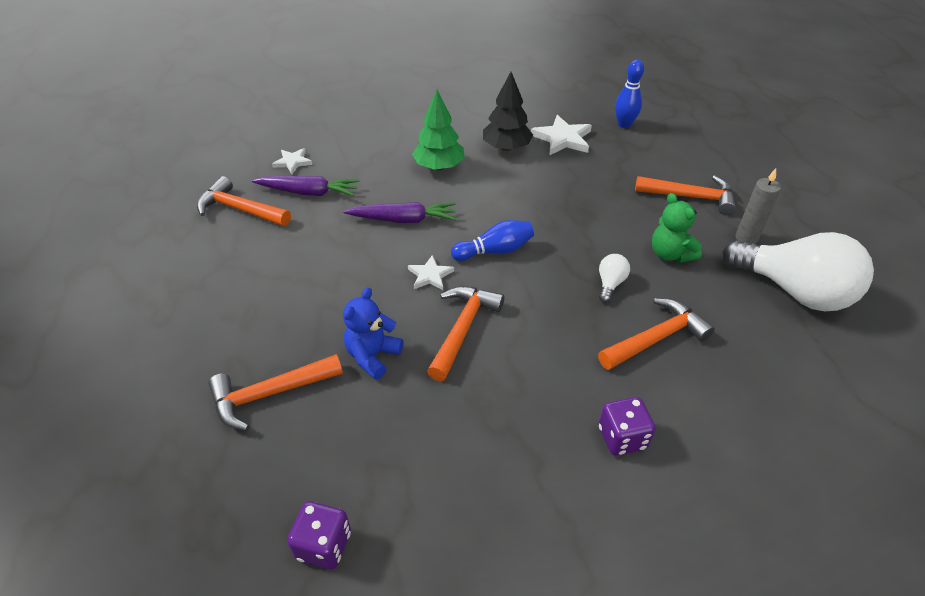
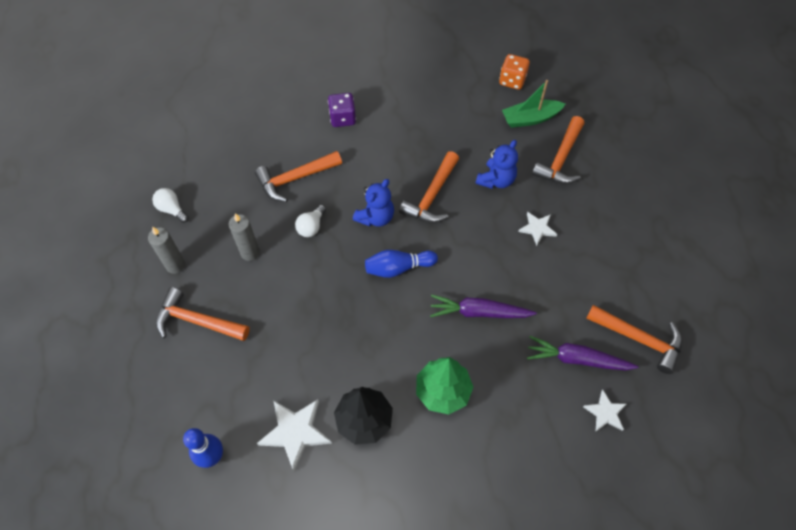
camera: 175 degrees left, 15 degrees up
(270, 394) = (561, 159): orange hammer -> orange hammer turned 135 degrees clockwise
(304, 462) = (530, 118): none -> green boat
(324, 545) = (512, 80): purple dice -> orange dice
(430, 275) = (455, 246): white star -> white star (537, 228)
(533, 299) = (375, 217): none -> blue teddy bear
(670, 254) = (250, 253): green teddy bear -> grey candle
(794, 291) = (172, 209): white light bulb -> white light bulb, size x0.41

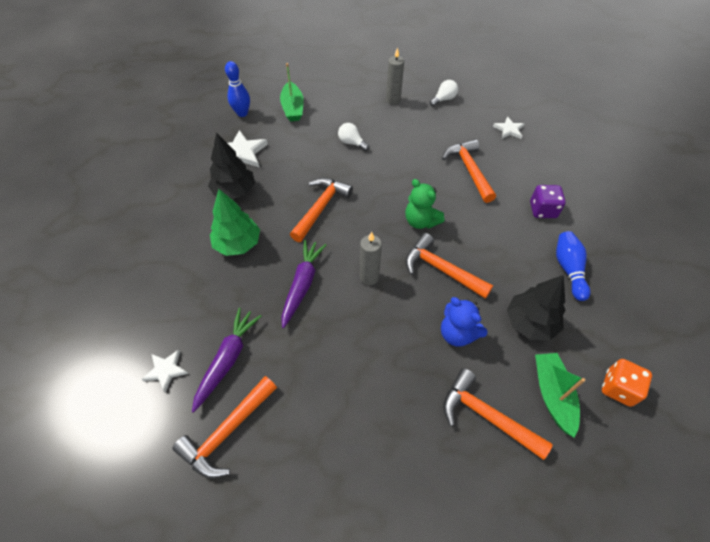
camera: 100 degrees right, 5 degrees down
(196, 388) = (293, 108): none -> green boat
(197, 321) = (344, 109): orange hammer -> orange hammer (321, 208)
(250, 253) = (397, 138): grey candle -> grey candle (369, 277)
(311, 227) = (416, 176): white light bulb -> white light bulb (352, 143)
(375, 217) = (421, 221): blue teddy bear -> green teddy bear
(398, 268) = (363, 230): blue bowling pin -> blue bowling pin (568, 269)
(471, 131) = (530, 323): none -> black tree
(537, 228) = (387, 361): white star -> white star (509, 130)

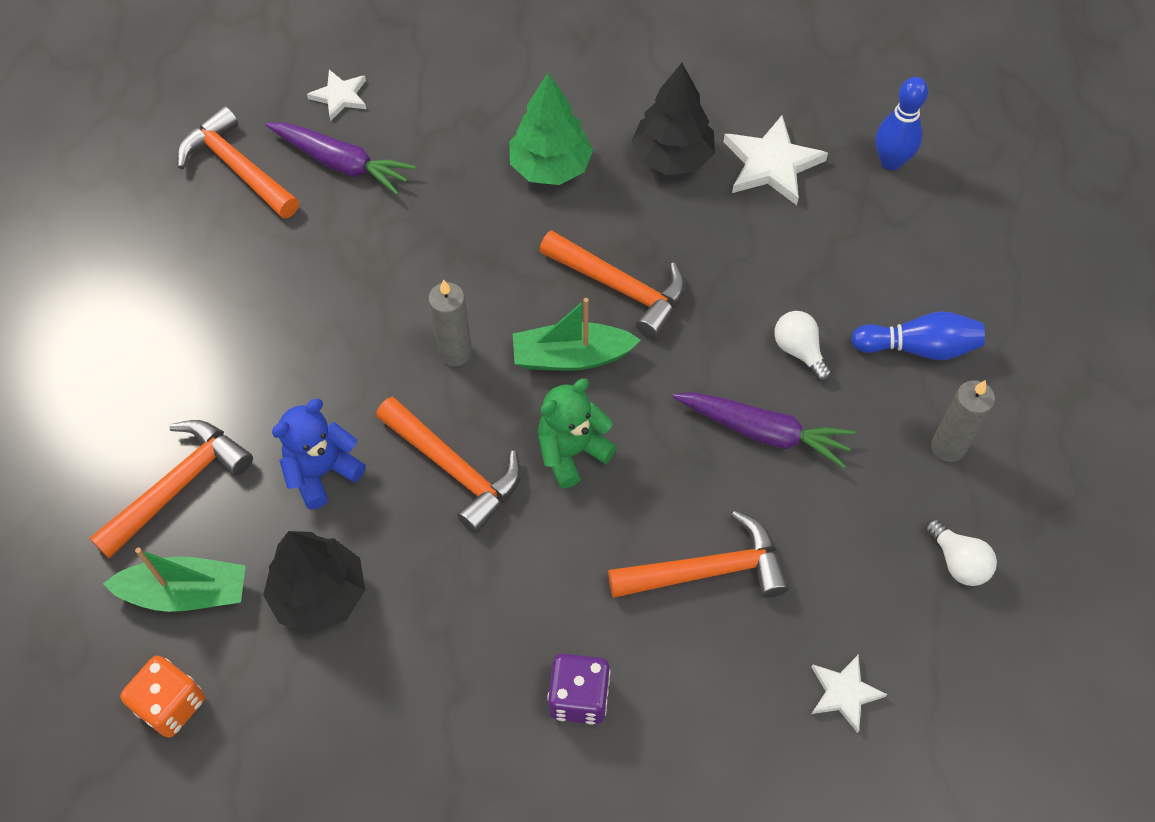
camera: 95 degrees right, 5 degrees up
(293, 108) = (911, 248): green boat -> green boat (571, 357)
(302, 285) = (455, 255): purple carrot -> purple carrot (763, 432)
(352, 143) = (799, 351): white light bulb -> white light bulb turned 75 degrees counterclockwise
(441, 269) = (454, 469): orange hammer -> orange hammer turned 90 degrees clockwise
(568, 269) = (420, 701): blue bowling pin -> blue bowling pin (918, 347)

